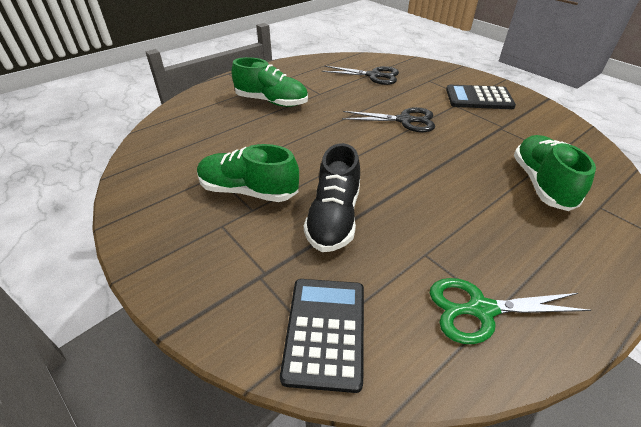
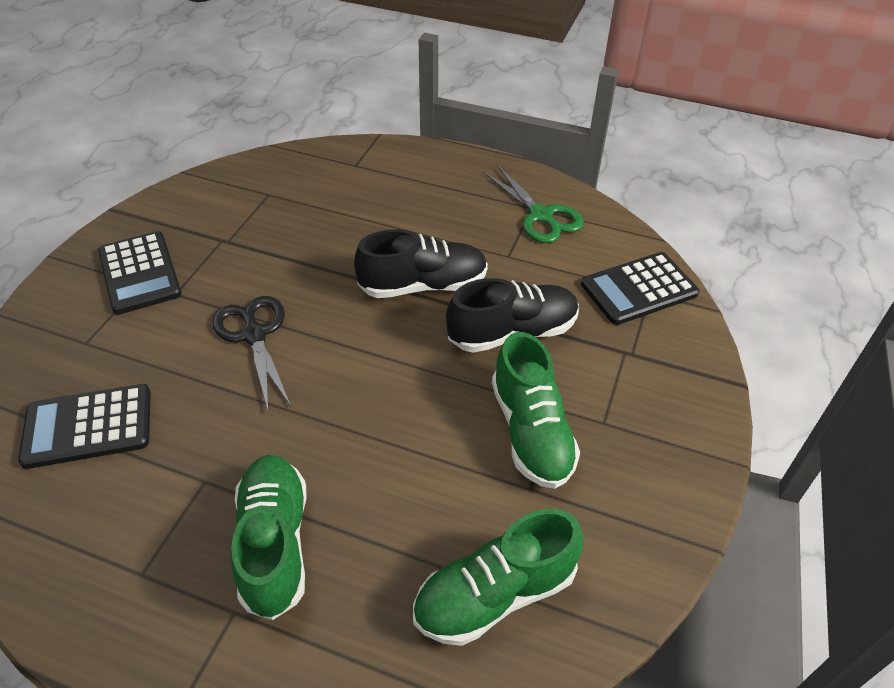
camera: 120 degrees left, 5 degrees up
(373, 76) = (88, 426): black scissors -> black calculator
(412, 192) = (423, 285): none -> black shoe
(541, 183) = (339, 200): green shoe -> green shoe (495, 594)

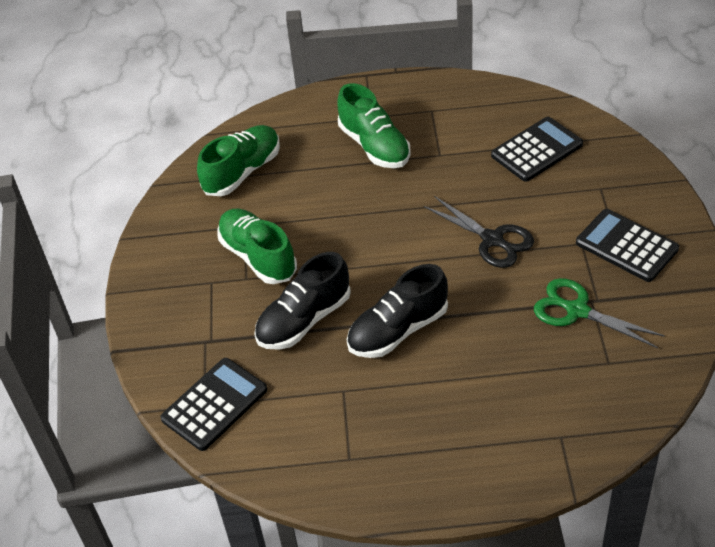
camera: 160 degrees right, 0 degrees up
(541, 216) = (335, 452): green scissors -> green scissors (577, 310)

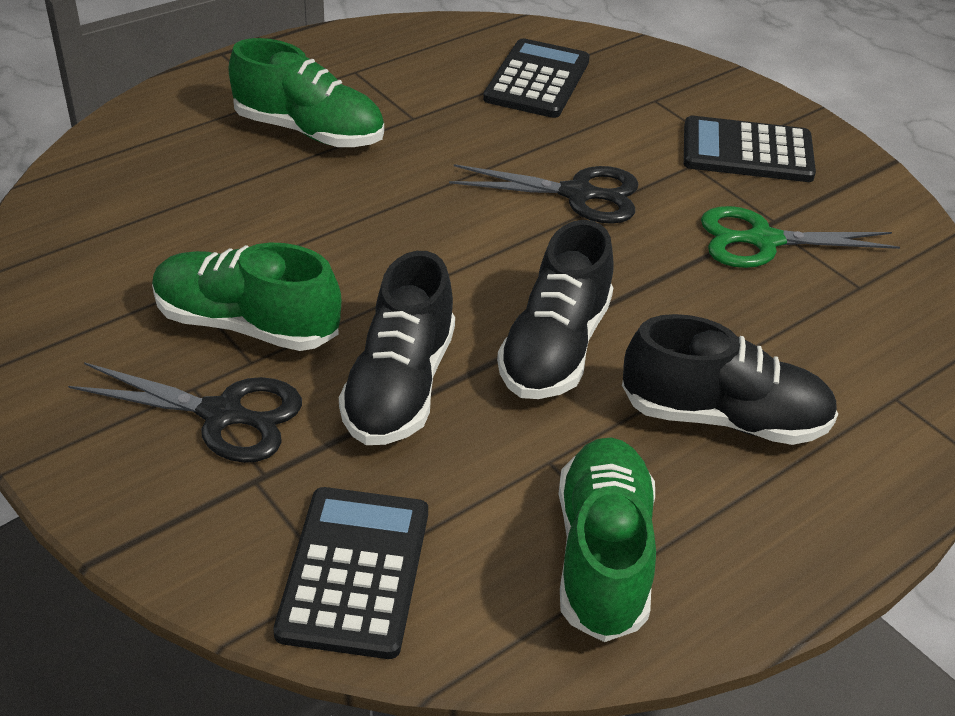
camera: 40 degrees left, 5 degrees down
(214, 302) = (223, 415): none -> black scissors
(242, 172) = (122, 219): green shoe -> green shoe (602, 555)
(452, 406) = (723, 417): none -> black shoe

